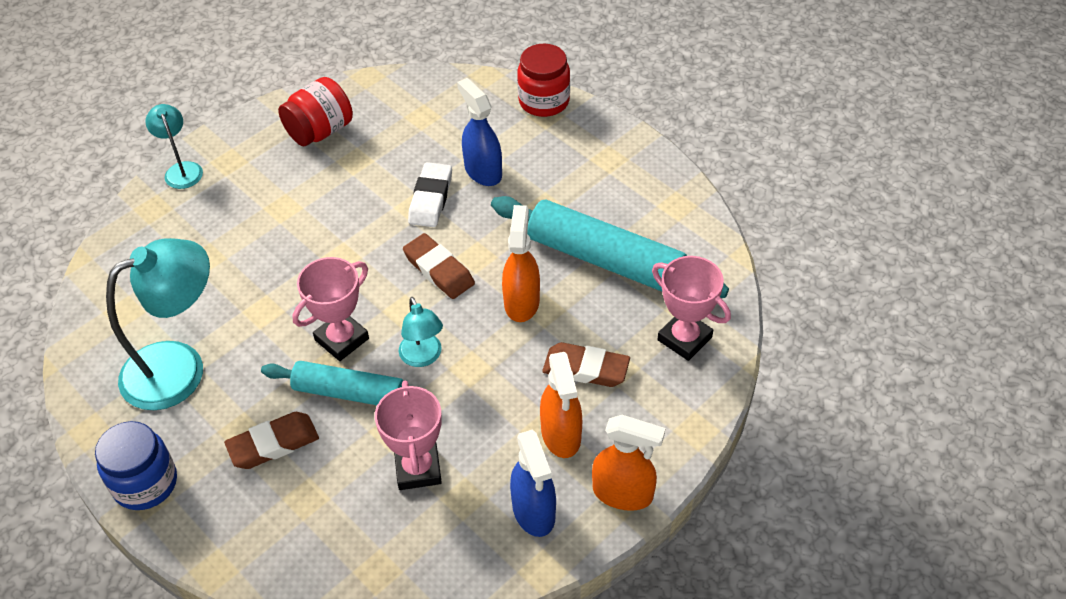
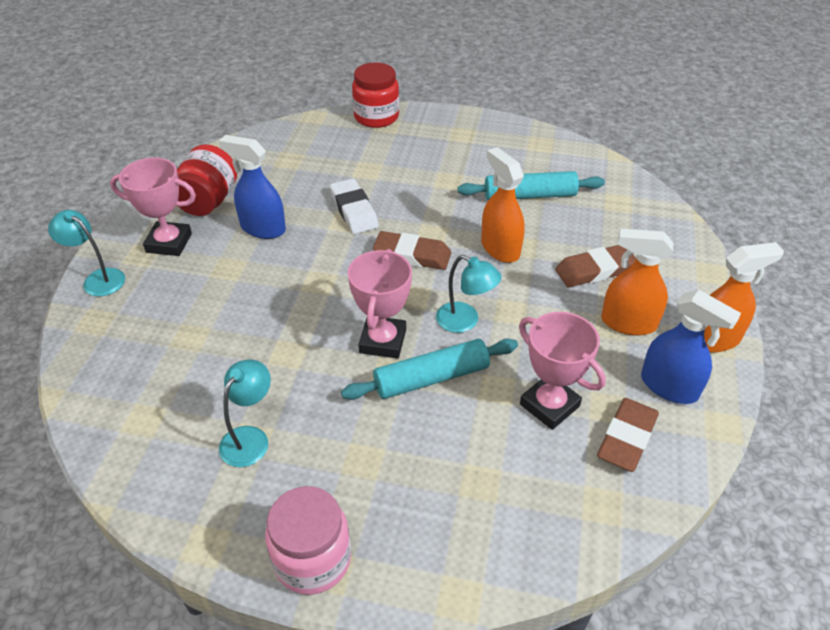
camera: 35 degrees left, 5 degrees down
(145, 483) = (312, 559): blue jar -> pink jar
(180, 367) = (250, 438): turquoise lamp -> turquoise lamp, size x0.52
(273, 444) = (405, 454): brown eraser -> brown eraser (626, 438)
(483, 171) = (376, 176): blue spray bottle -> blue spray bottle (262, 228)
(561, 435) = (628, 323): orange spray bottle -> orange spray bottle turned 150 degrees clockwise
(605, 260) = (529, 195): turquoise rolling pin -> turquoise rolling pin, size x0.64
(684, 339) = (638, 220): pink trophy -> pink trophy (169, 243)

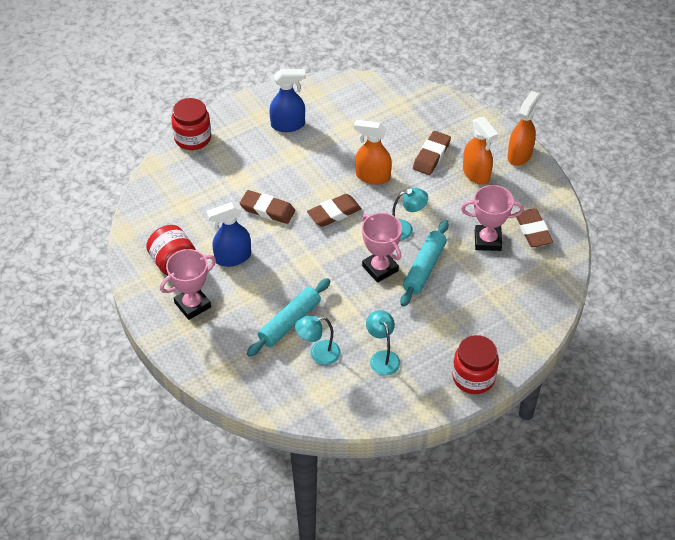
camera: 45 degrees left, 5 degrees up
(98, 279) = (186, 353): turquoise lamp -> turquoise lamp (318, 354)
(312, 559) = (473, 377): pink jar -> red jar
(354, 210) = (267, 210): white eraser -> brown eraser
(529, 195) = (349, 133): turquoise rolling pin -> turquoise rolling pin (289, 322)
(628, 323) = (476, 174): orange spray bottle -> orange spray bottle turned 90 degrees counterclockwise
(669, 387) = (525, 193): blue spray bottle -> blue spray bottle (288, 125)

